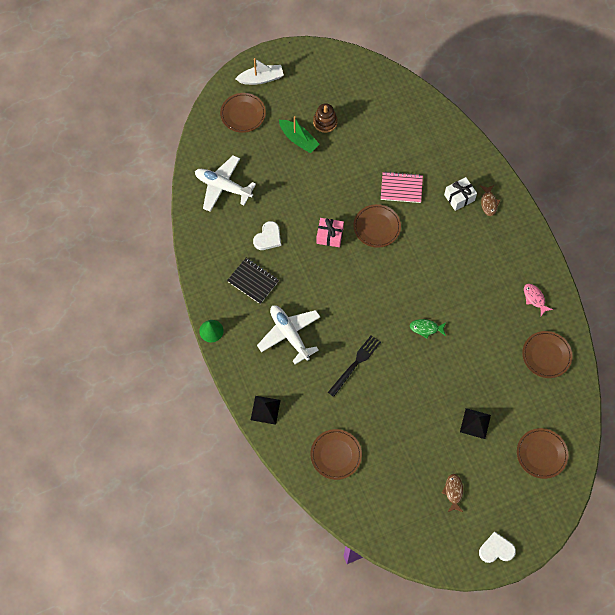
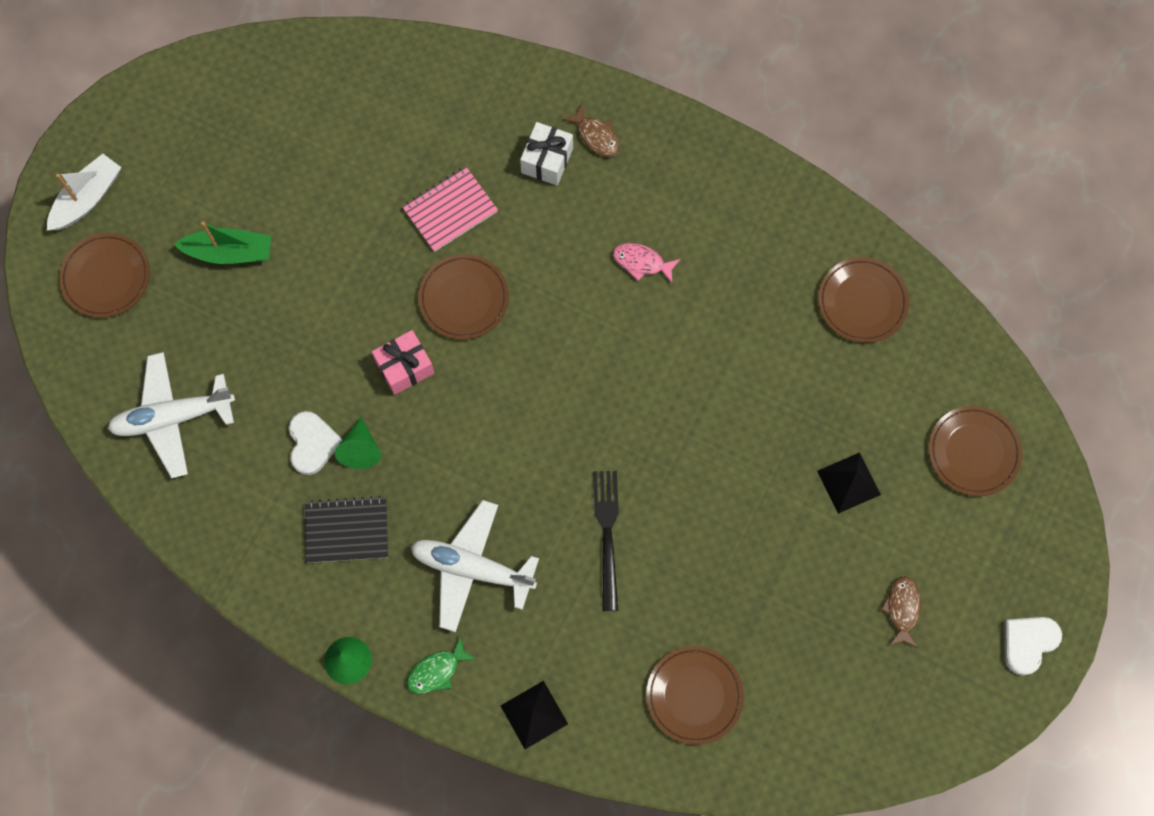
camera: 40 degrees left, 5 degrees up
(285, 254) = (360, 449): none -> green cone
(325, 122) = (248, 194): brown stacking toy -> none
(426, 328) = (663, 397): green fish -> green fish (437, 671)
(453, 492) = (902, 609): brown fish -> brown fish turned 45 degrees clockwise
(534, 298) = (777, 230): pink fish -> pink fish (641, 262)

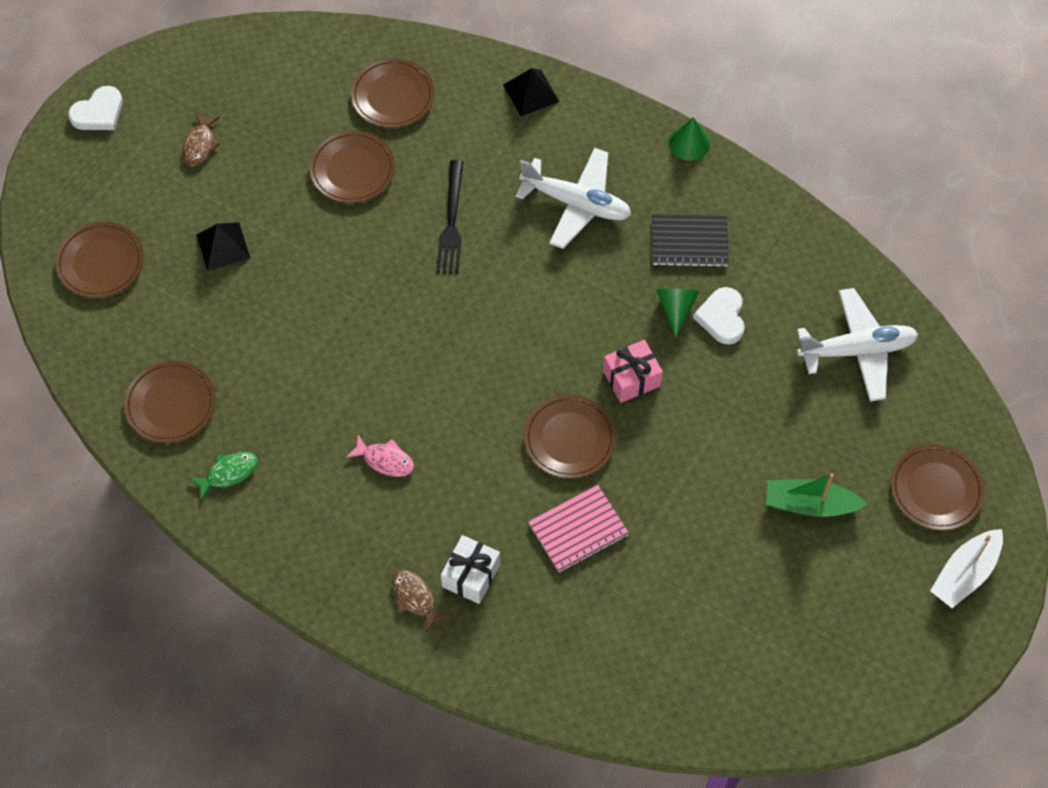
camera: 175 degrees left, 10 degrees down
(437, 671) = (612, 129): green fish -> green fish (228, 473)
(725, 591) = (352, 170): none -> brown plate

